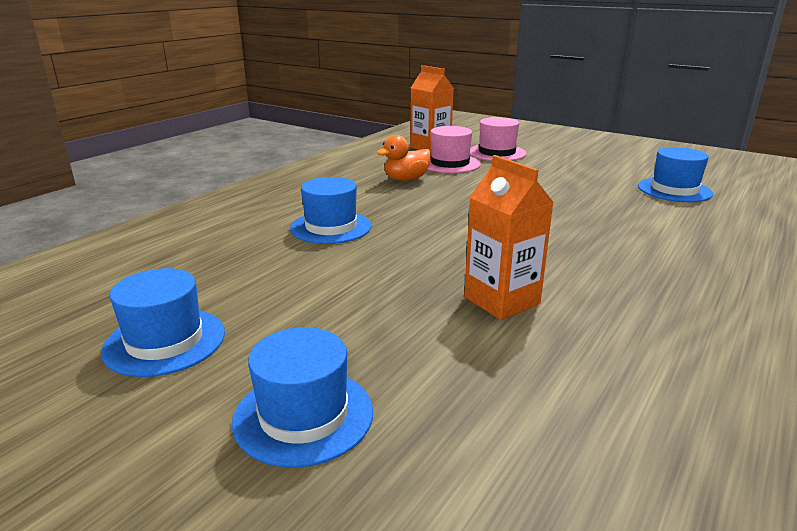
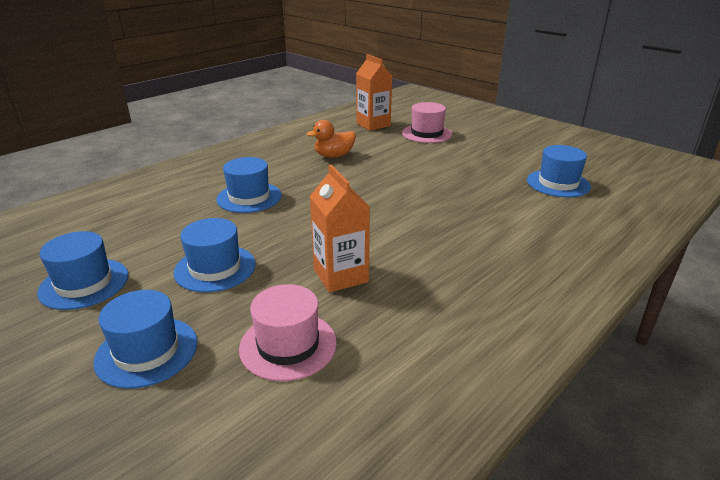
camera: 10 degrees right, 5 degrees up
(336, 307) = (215, 268): none -> blue hat
(450, 163) = (379, 142): pink hat -> pink hat (288, 345)

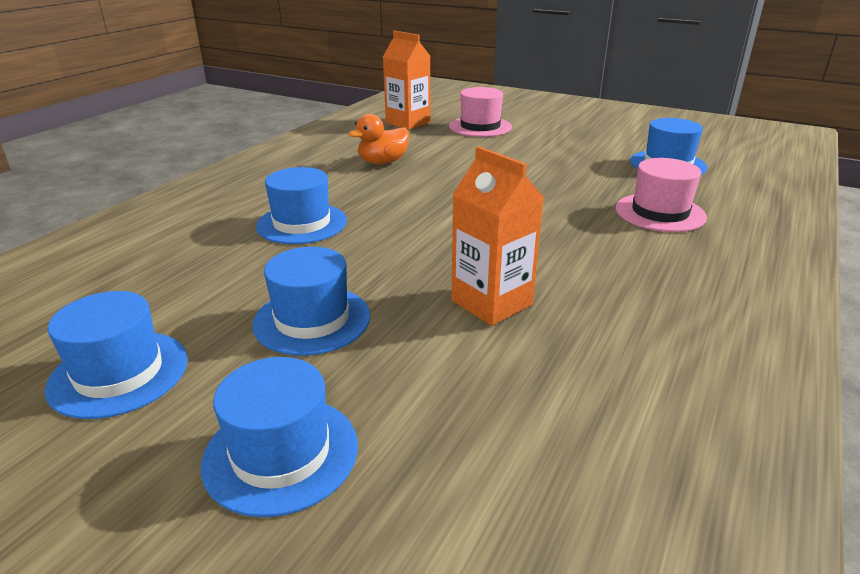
camera: 15 degrees left, 0 degrees up
(288, 345) = (483, 404): pink hat -> pink hat (660, 213)

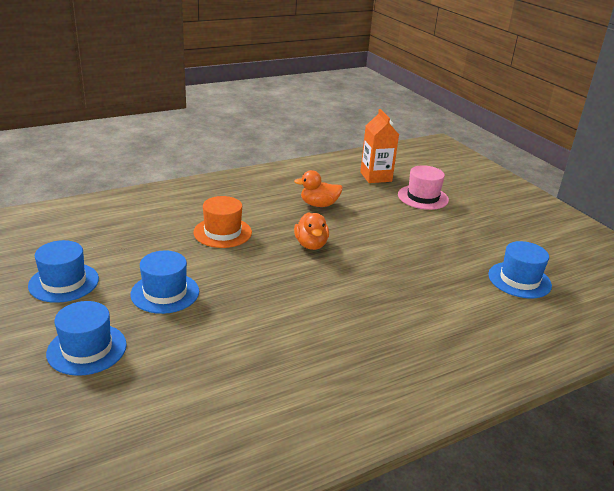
camera: 30 degrees right, 0 degrees up
(302, 223) = (222, 232): blue hat -> orange hat
(429, 201) = (311, 245): none -> orange duck
(491, 303) = (261, 324): orange carton -> none
(660, 213) = (449, 313): pink hat -> none

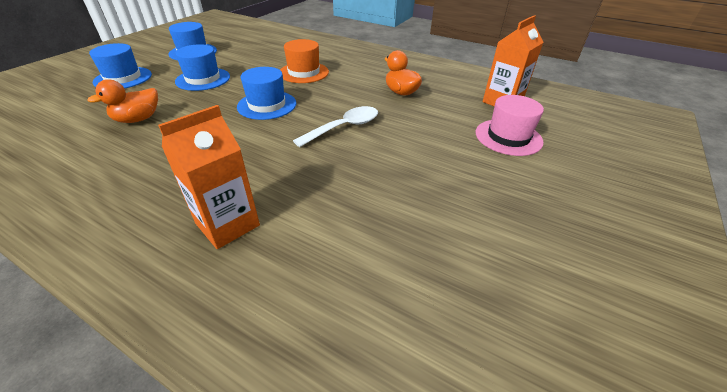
camera: 60 degrees right, 10 degrees up
(311, 245) = (327, 107): orange duck -> orange duck (138, 119)
(353, 249) = (344, 127): none -> white spoon
(444, 334) = (227, 224): none -> orange carton
(519, 280) = (412, 262): blue hat -> blue hat (267, 105)

